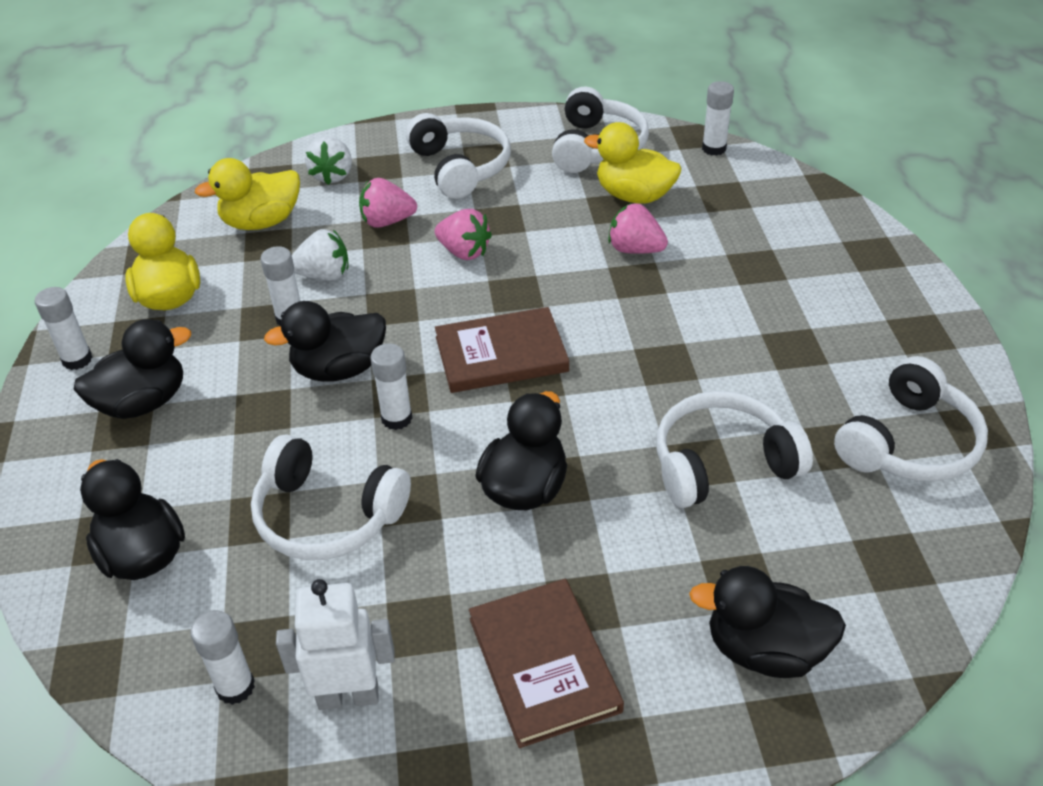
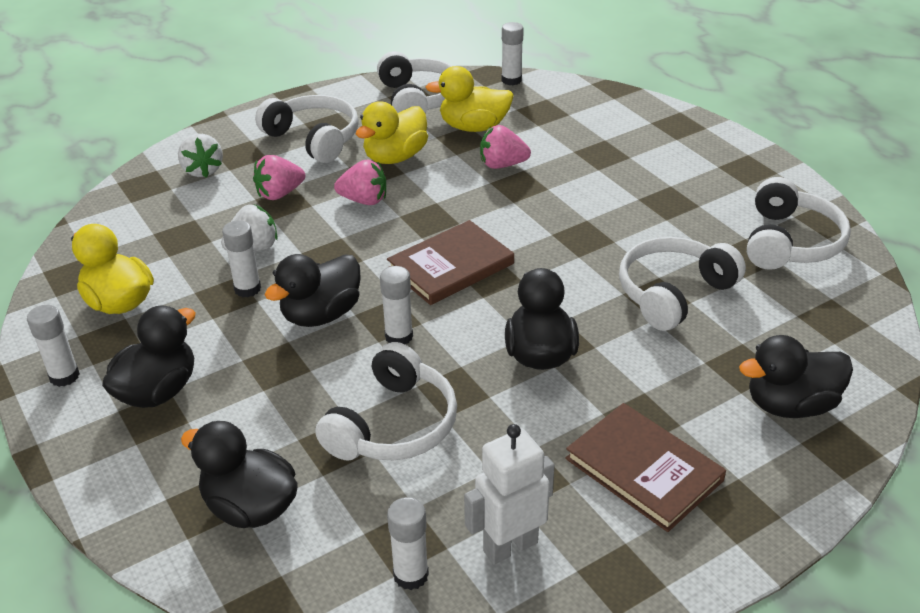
camera: 25 degrees left, 5 degrees down
(261, 222) = (163, 222): yellow duck -> yellow duck (395, 157)
(327, 516) = (393, 425): white headphones -> white headphones turned 60 degrees counterclockwise

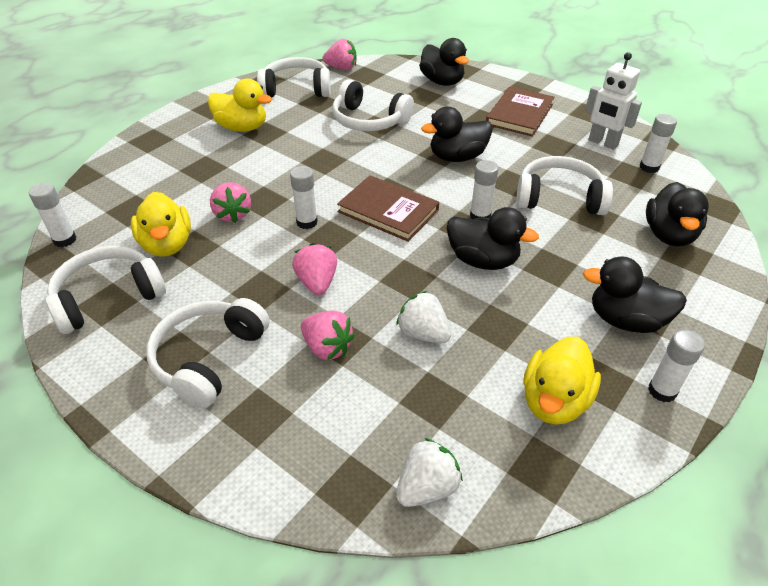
camera: 110 degrees left, 5 degrees up
(202, 170) = (303, 438): white strawberry -> white strawberry (427, 487)
(247, 289) = (480, 315): white glue stick -> white glue stick (307, 222)
(395, 157) = (235, 283): yellow duck -> yellow duck (242, 128)
(862, 298) = (341, 68): none -> pink strawberry

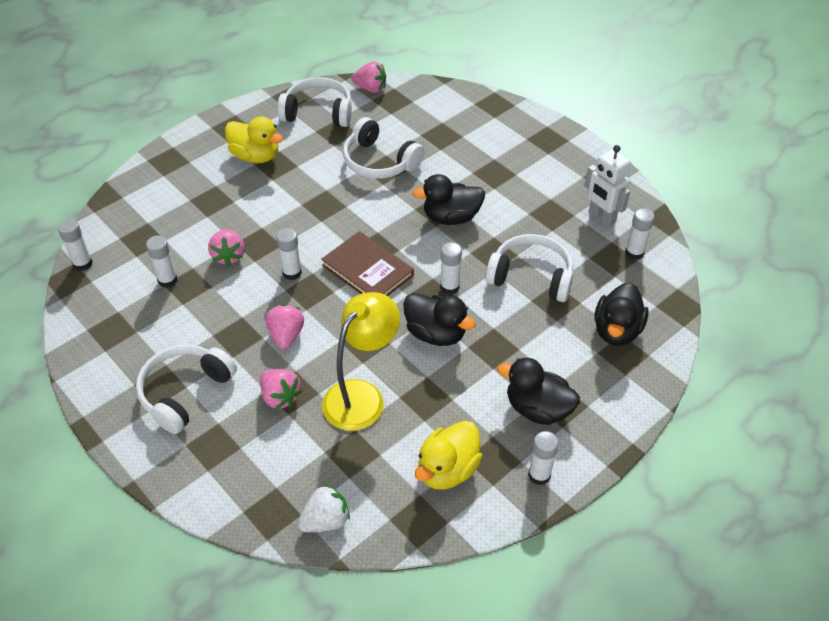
camera: 10 degrees right, 5 degrees up
(108, 297) = (113, 325): white headphones -> none
(167, 245) = (167, 280): yellow duck -> white glue stick
(423, 333) = (361, 396): white strawberry -> yellow lamp
(442, 82) = (468, 119): black duck -> none
(519, 114) = (532, 171): brown book -> none

